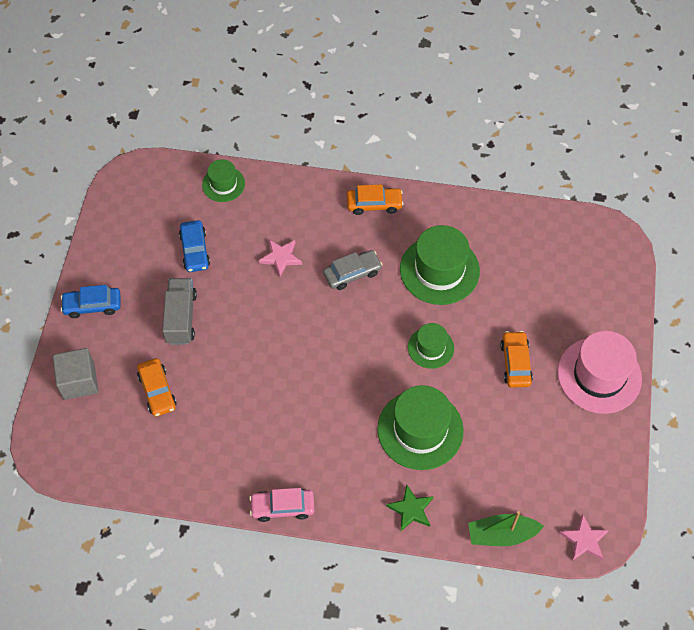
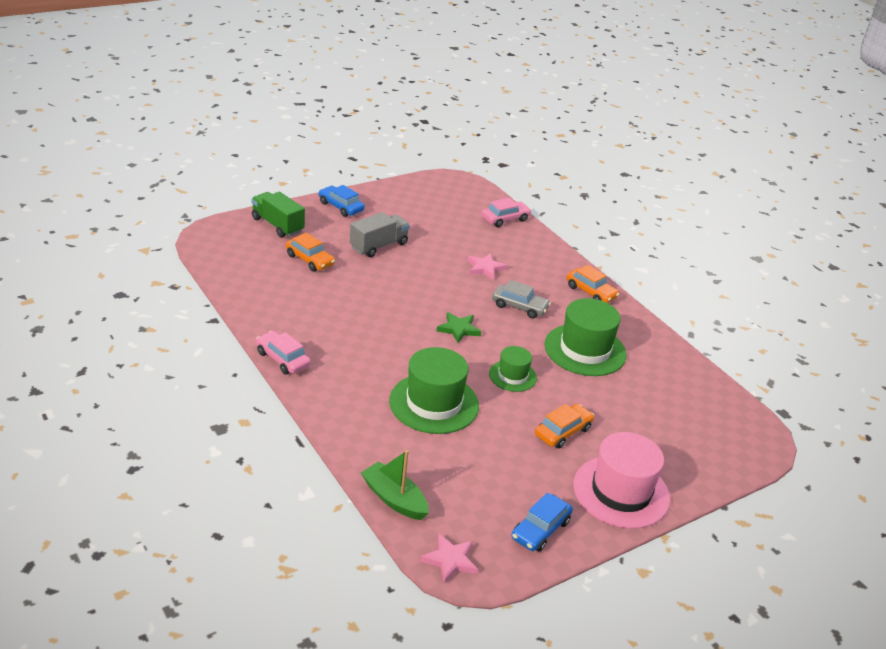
camera: 45 degrees right, 25 degrees down
(79, 381) = (277, 225): grey cube -> green truck
(157, 391) = (309, 260): orange car -> orange car turned 75 degrees counterclockwise
(195, 250) = (438, 229): blue car -> blue car (540, 529)
(223, 184) = (505, 219): green hat -> pink car
(411, 509) = (357, 431): green star -> green star (458, 329)

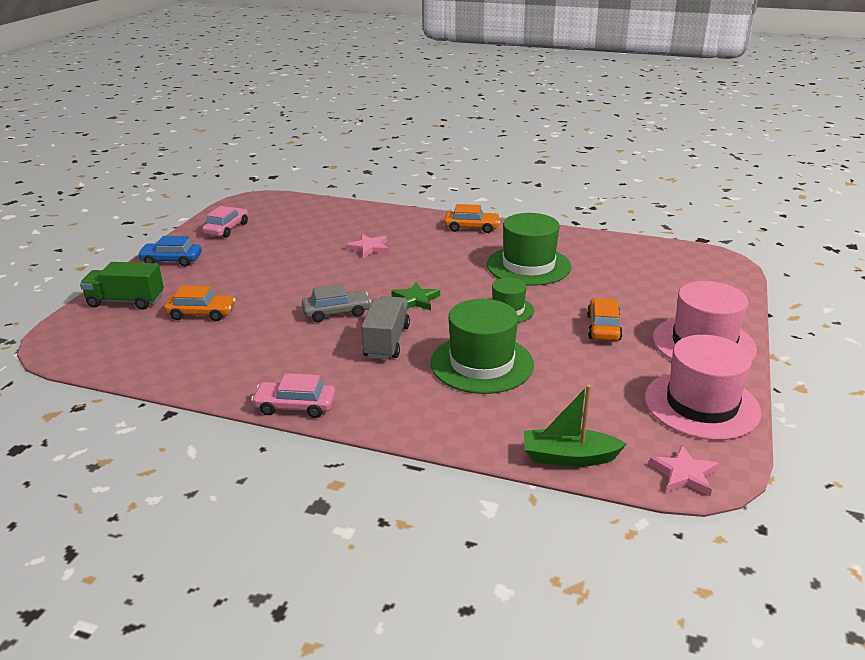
camera: 35 degrees left, 5 degrees down
(379, 246) = (253, 273): grey truck -> grey truck (386, 341)
(505, 219) = (333, 209): pink car -> pink car (227, 229)
(519, 307) = (437, 261): grey car -> grey car (336, 312)
(540, 529) = (701, 405): blue car -> pink hat

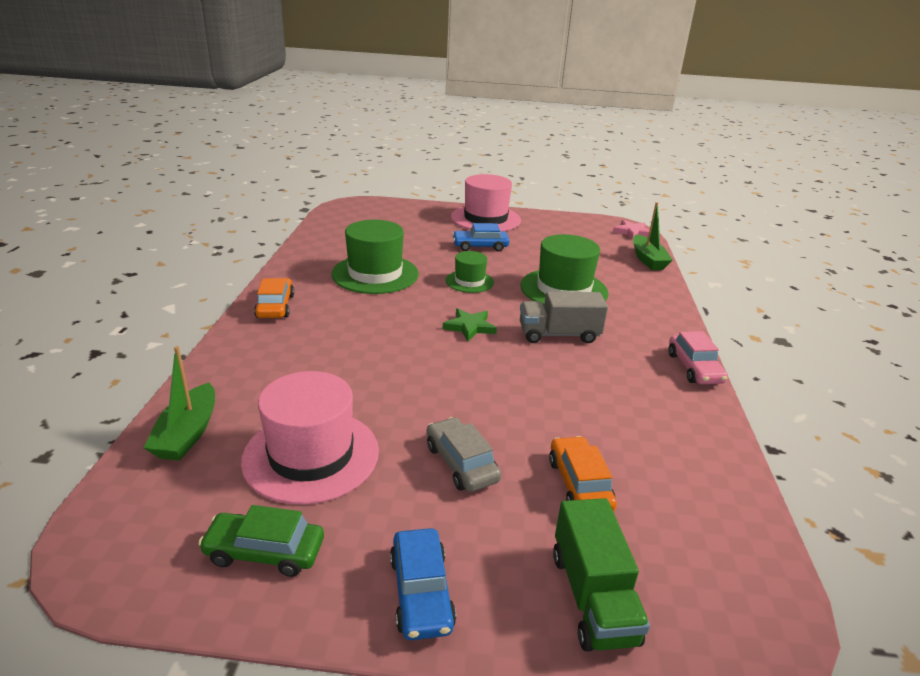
camera: 105 degrees left, 0 degrees up
(227, 229) = (265, 552): pink car -> green car
(327, 210) = (187, 433): none -> green boat
(336, 312) = (519, 371): grey car -> grey car (461, 463)
(369, 248) = (342, 372): pink star -> none
(603, 327) = (480, 246): orange car -> blue car
(701, 405) = (560, 224): pink hat -> pink hat (311, 455)

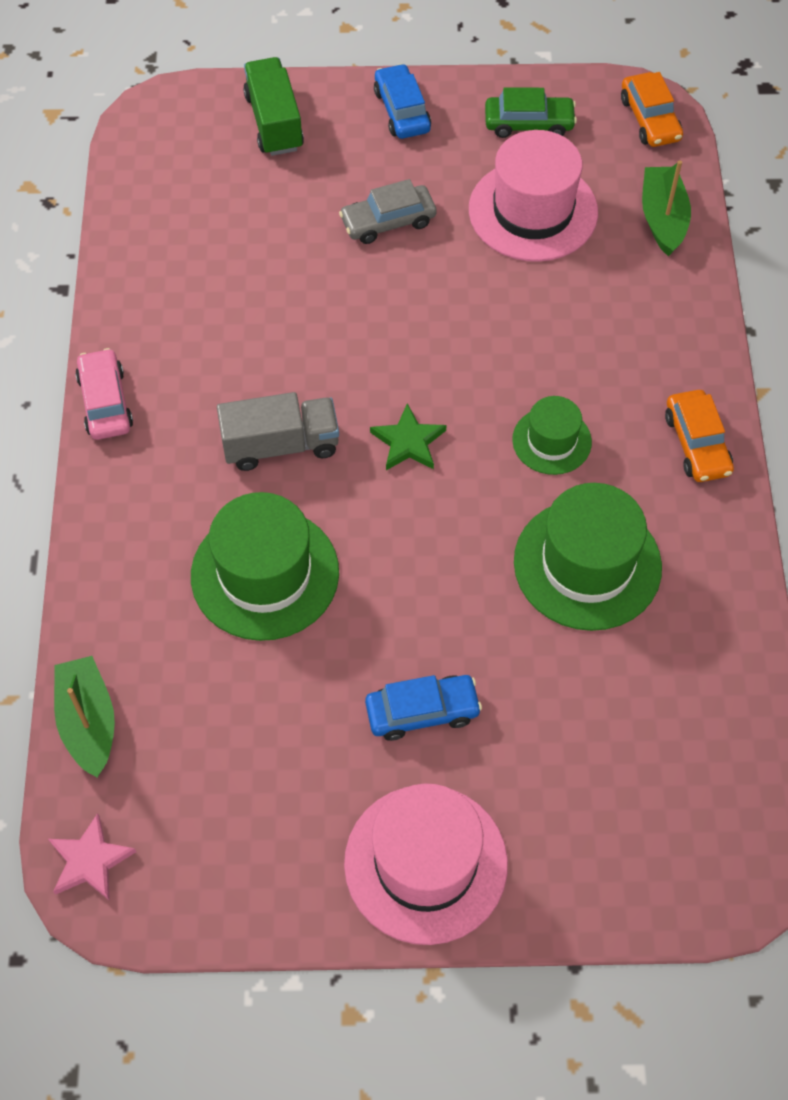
camera: 175 degrees right, 30 degrees up
(461, 463) = (388, 221): grey car -> grey car turned 105 degrees clockwise
(469, 281) = (425, 570): green hat -> green hat (551, 441)
(579, 484) = (275, 214): orange car -> orange car (650, 119)

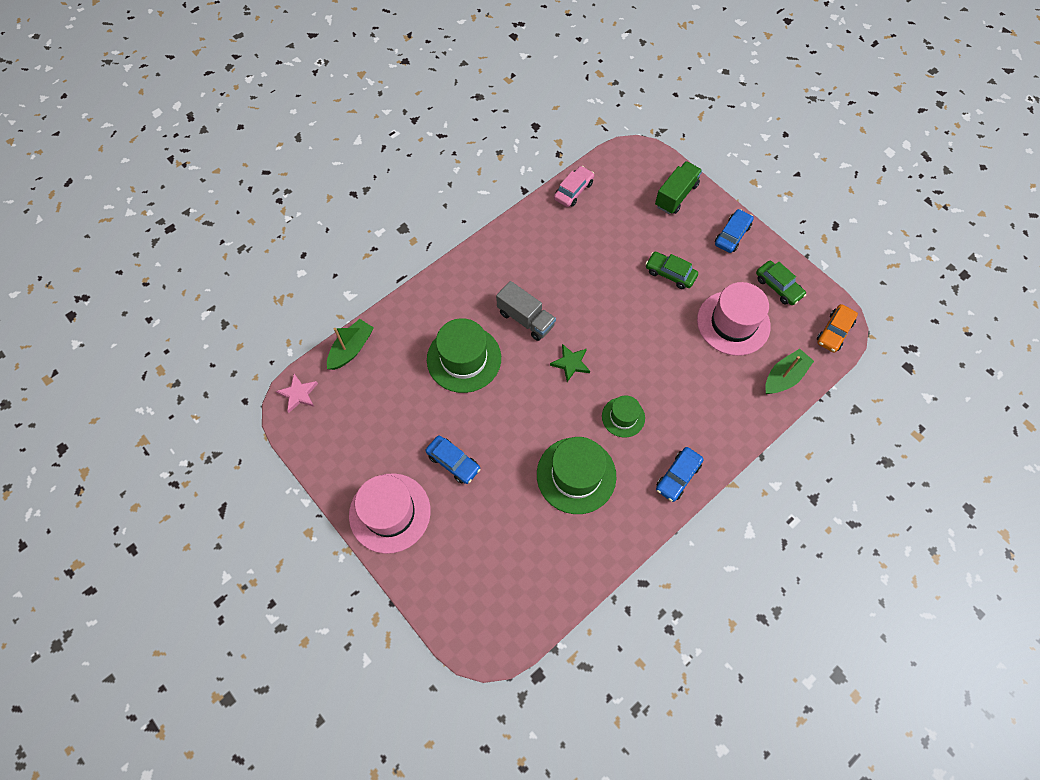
camera: 50 degrees right, 5 degrees up
(105, 402) = (488, 245): pink car -> pink car (573, 191)
(388, 221) = (670, 274): grey car -> green car
(696, 444) = (678, 476): orange car -> blue car

